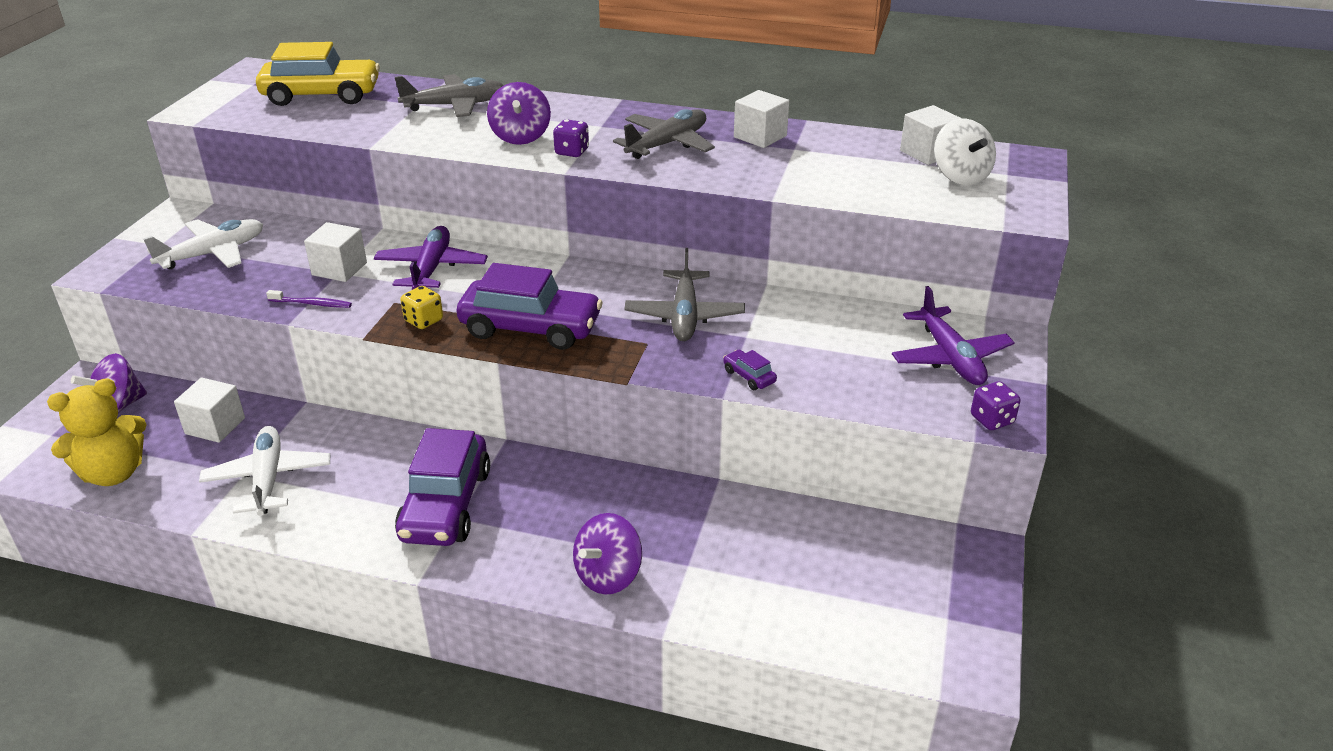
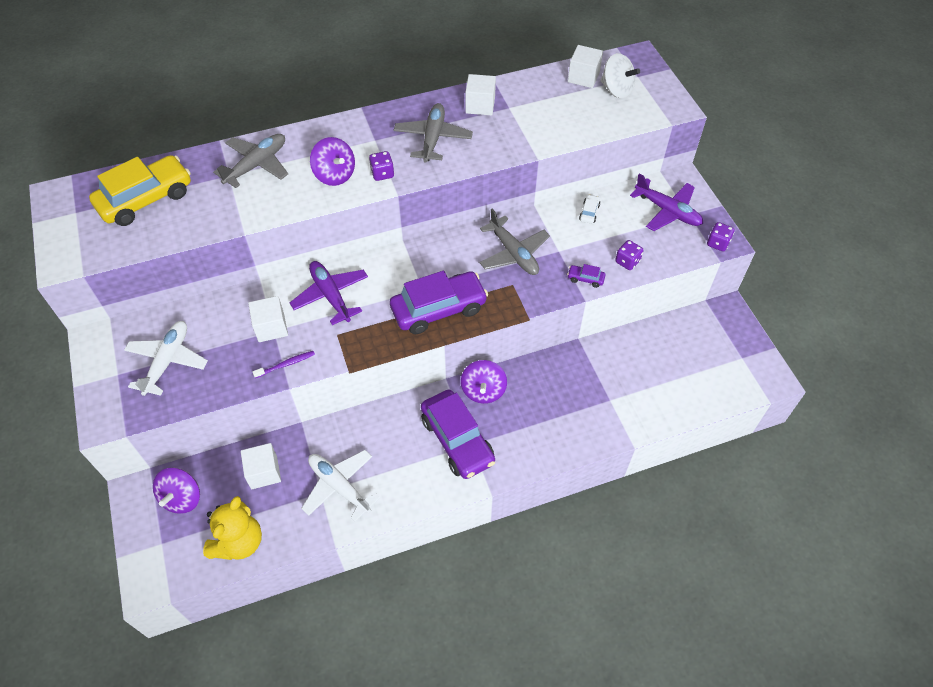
camera: 35 degrees left, 20 degrees up
(424, 320) = (371, 338): yellow dice -> none
(608, 575) = (579, 430): purple spinning top -> purple spinning top (483, 391)
(829, 383) = (627, 262): none -> purple dice
(832, 317) = (589, 212): none -> white car

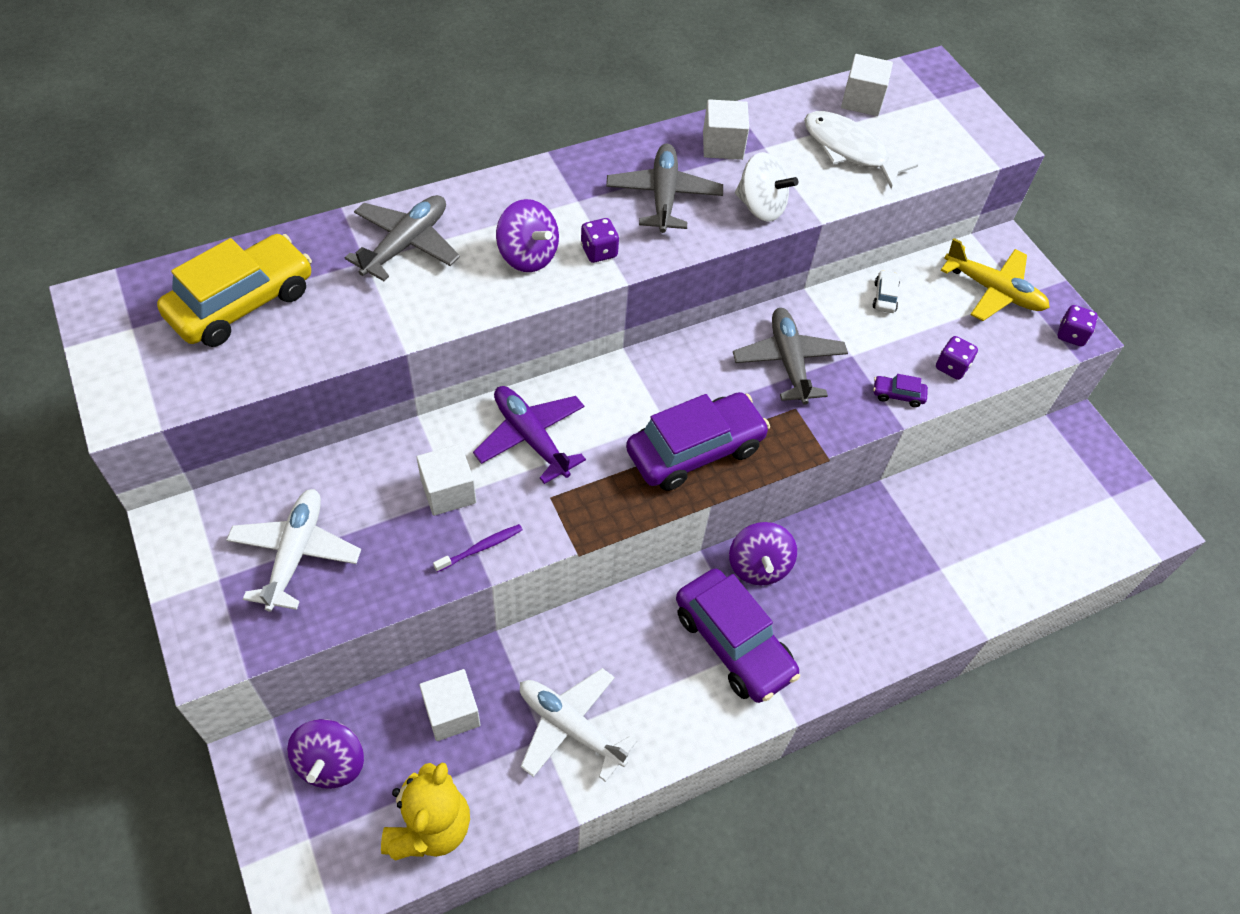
camera: 10 degrees left, 0 degrees up
(513, 253) = (788, 361): grey plane -> grey plane turned 150 degrees counterclockwise
(567, 111) = (849, 150): none -> white fish
(616, 90) = (912, 118): white spinning top -> white spinning top (760, 207)
(667, 211) = (993, 291): purple plane -> yellow plane

